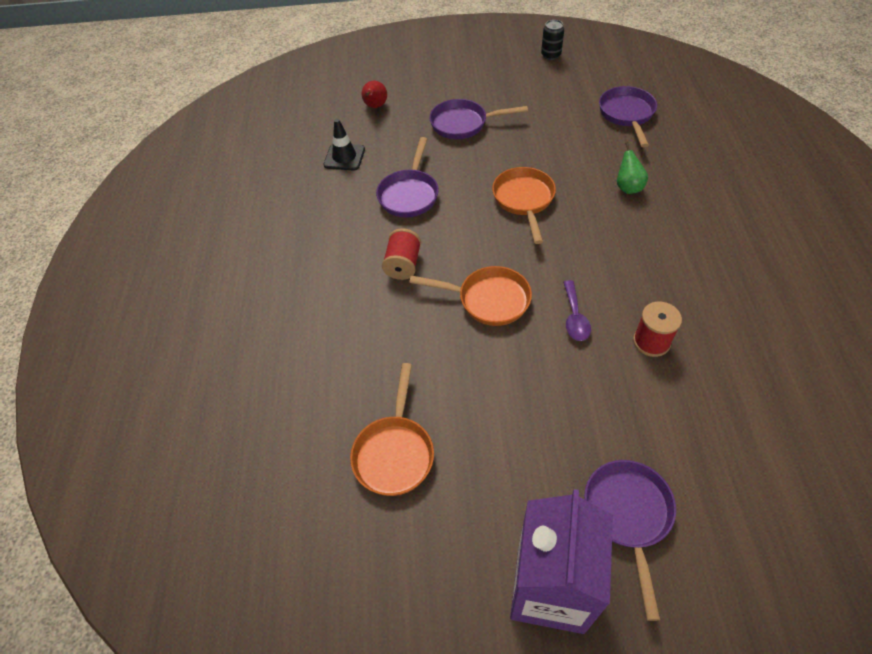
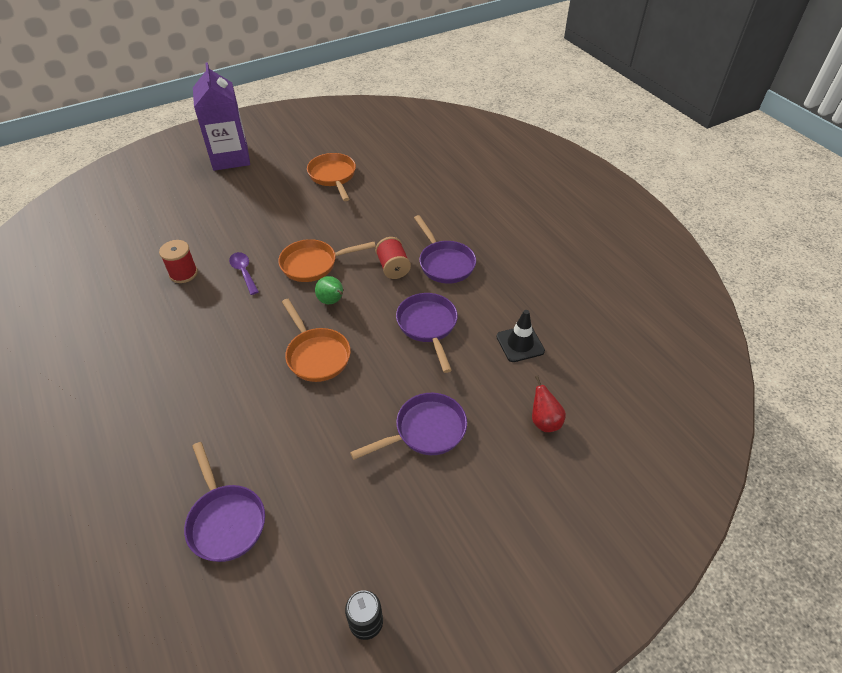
camera: 150 degrees right, 5 degrees down
(628, 187) = (213, 404): green pear -> green pear (332, 301)
(628, 515) = (194, 190): purple pan -> purple pan (444, 263)

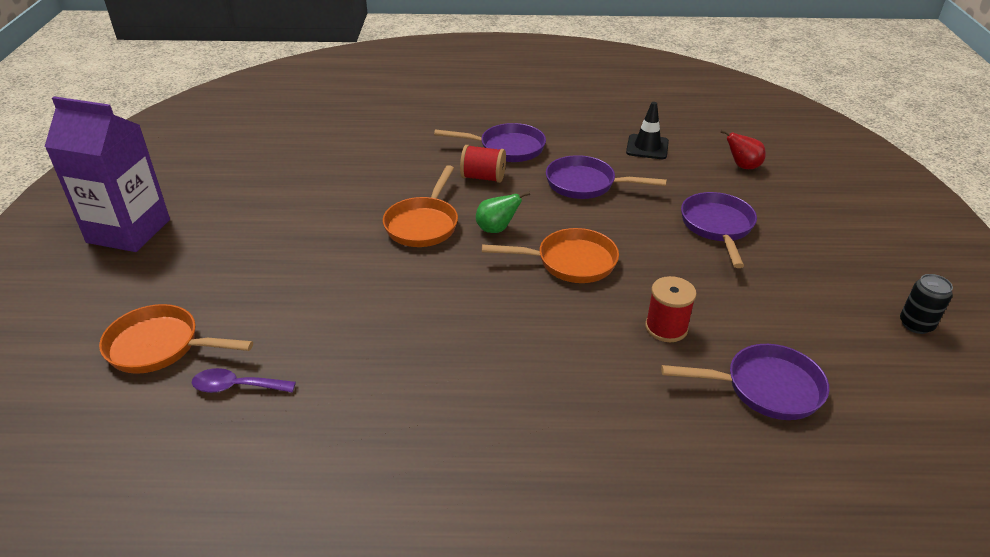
camera: 60 degrees left, 10 degrees down
(183, 273) = (328, 330): red spool -> red spool (666, 328)
(244, 272) = (381, 278): purple spoon -> purple spoon (236, 387)
(333, 176) = (283, 168): orange pan -> orange pan (160, 347)

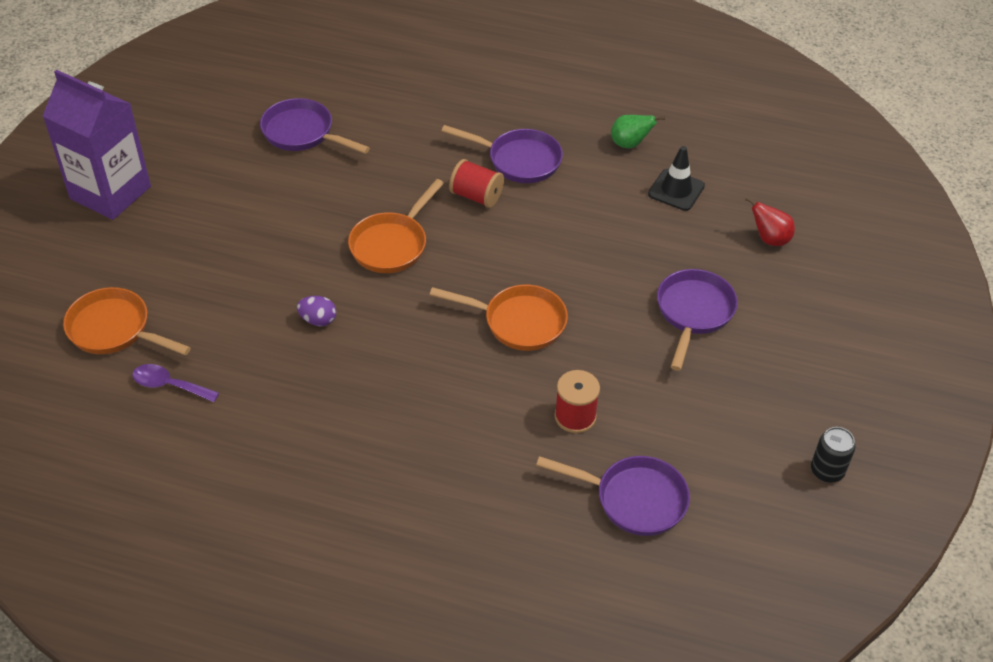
camera: 15 degrees right, 10 degrees up
(377, 297) = (318, 320): none -> purple egg
(496, 229) = (462, 266): green pear -> green pear (629, 144)
(586, 184) = (581, 228): purple pan -> purple pan (302, 133)

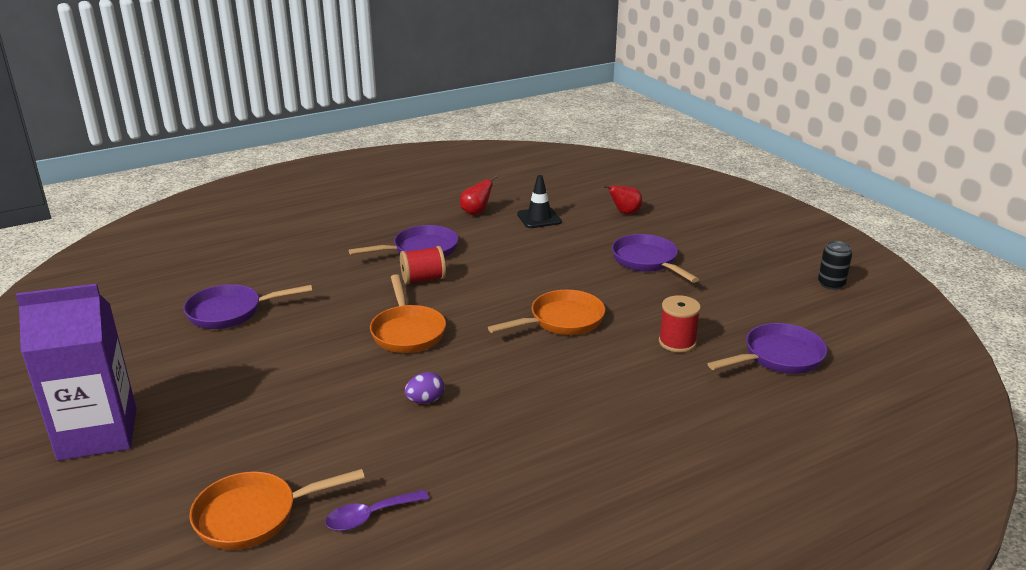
camera: 45 degrees left, 20 degrees down
(629, 144) = (476, 212): green pear -> red pear

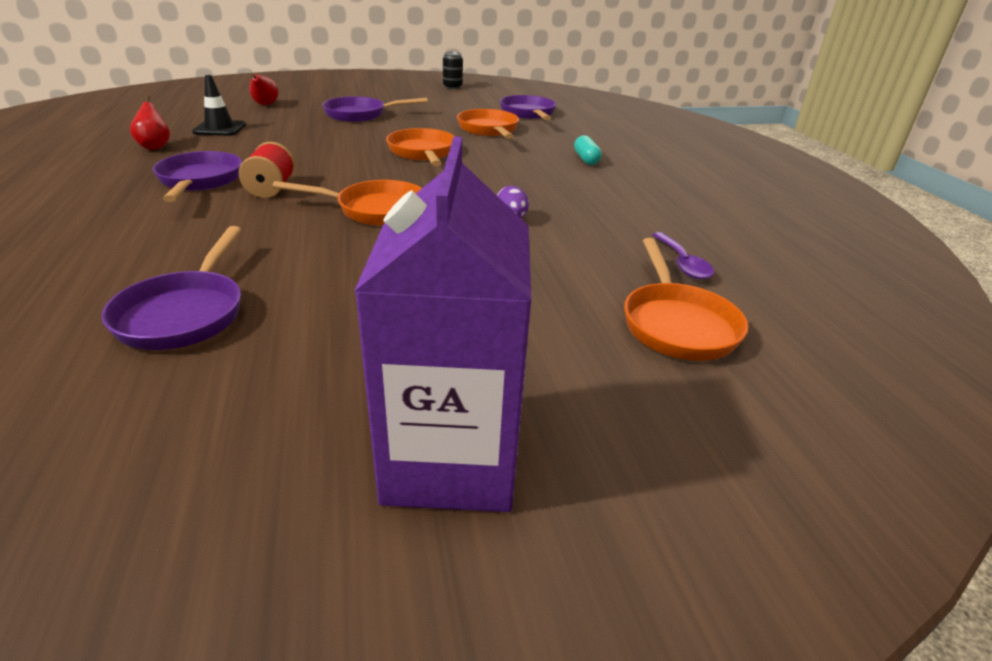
camera: 75 degrees left, 5 degrees up
(632, 425) = (586, 159): none -> turquoise capsule
(677, 342) = (489, 130): red spool -> orange pan

